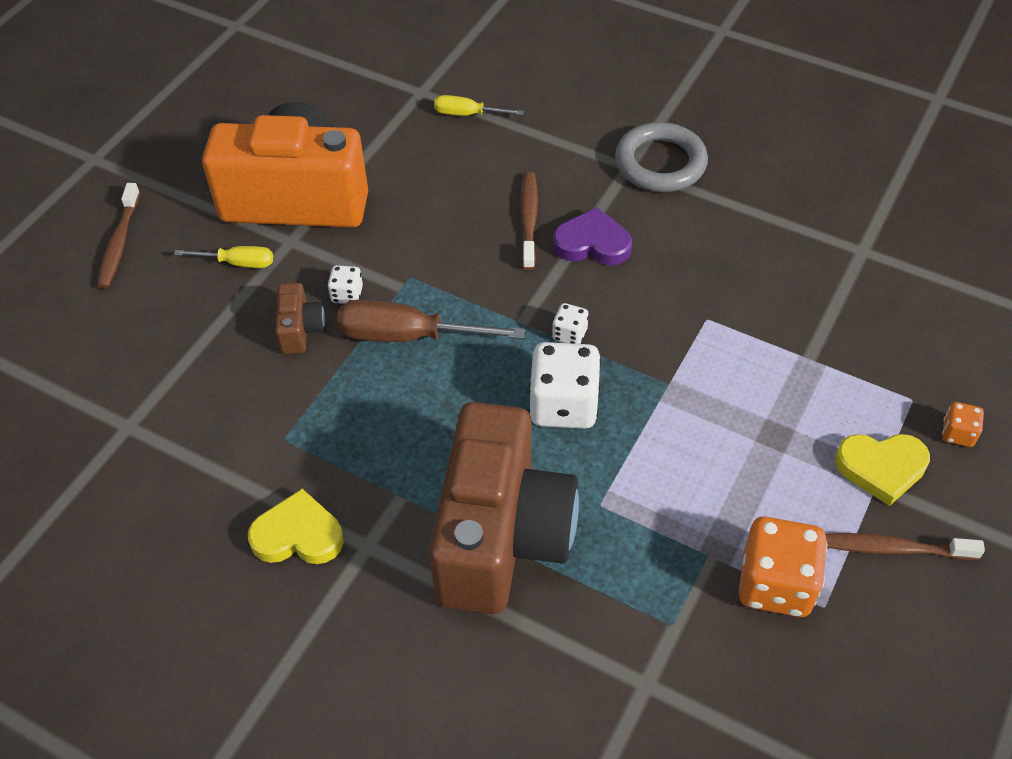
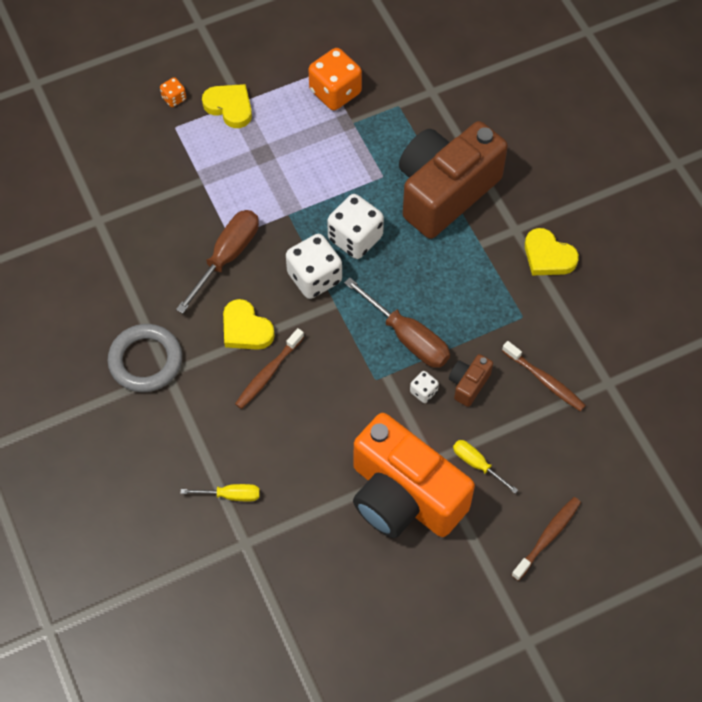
camera: 145 degrees left, 10 degrees up
(467, 114) = (231, 495): yellow screwdriver -> yellow screwdriver turned 45 degrees counterclockwise
(569, 334) = (314, 277): white dice -> white dice, size x2.08
(592, 243) = (246, 329): purple heart -> yellow heart
(687, 298) = (227, 256): none -> brown screwdriver
(893, 548) = (266, 73): brown toothbrush -> brown toothbrush (545, 380)

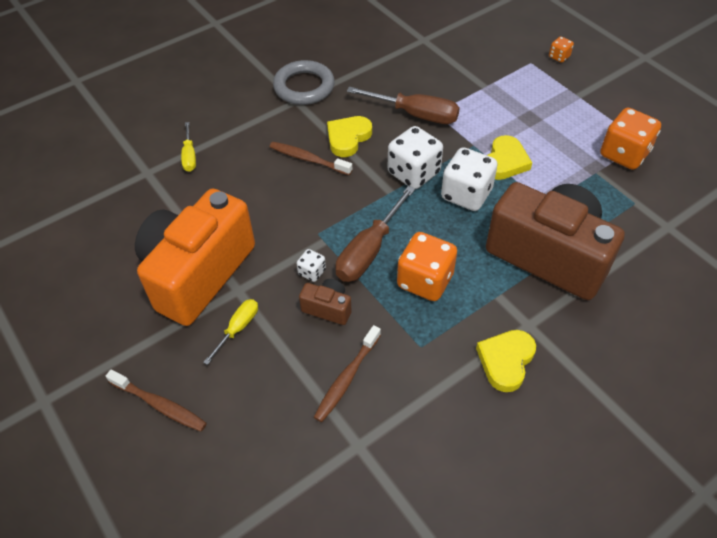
camera: 80 degrees right, 10 degrees down
(229, 107) = (568, 90): yellow heart -> yellow heart (505, 161)
(453, 297) = (425, 281): none -> orange dice

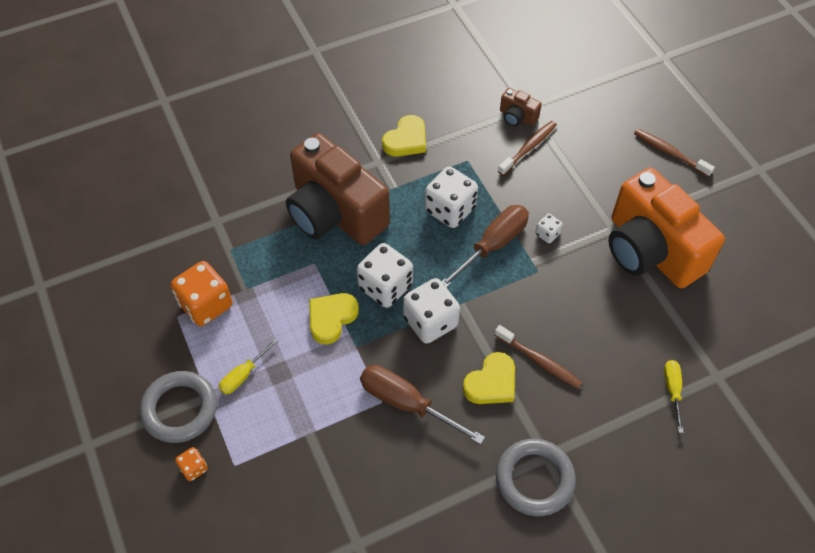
camera: 170 degrees left, 5 degrees up
(198, 273) = (650, 250): orange camera -> orange camera turned 105 degrees clockwise
(238, 328) = (612, 197): yellow screwdriver -> yellow screwdriver (243, 375)
(328, 308) = (537, 201): brown camera -> brown camera (517, 117)
(425, 281) = (450, 210): orange dice -> white dice
(593, 85) = (180, 409): none -> grey ring

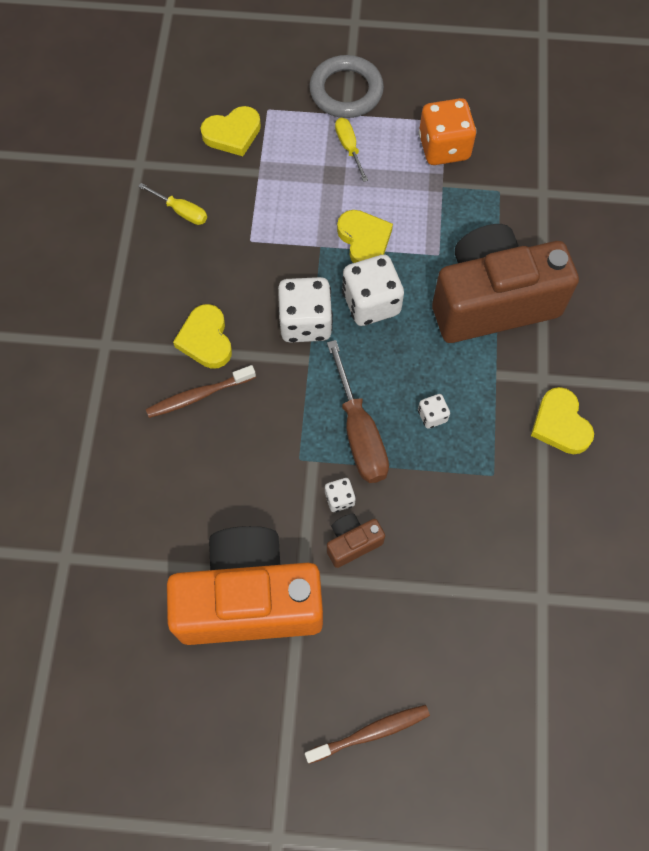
camera: 120 degrees right, 10 degrees up
(194, 468) = (284, 82): orange dice -> none
(279, 479) = (232, 134): none -> yellow heart
(405, 403) = (235, 258): brown screwdriver -> none
(450, 210) = (432, 416): white dice -> white dice, size x0.48
(517, 117) = (532, 575): brown camera -> brown camera (352, 543)
(528, 148) = (474, 557): brown toothbrush -> none
(534, 479) = (93, 321): grey ring -> none
(672, 390) = (83, 500): yellow screwdriver -> yellow screwdriver (182, 212)

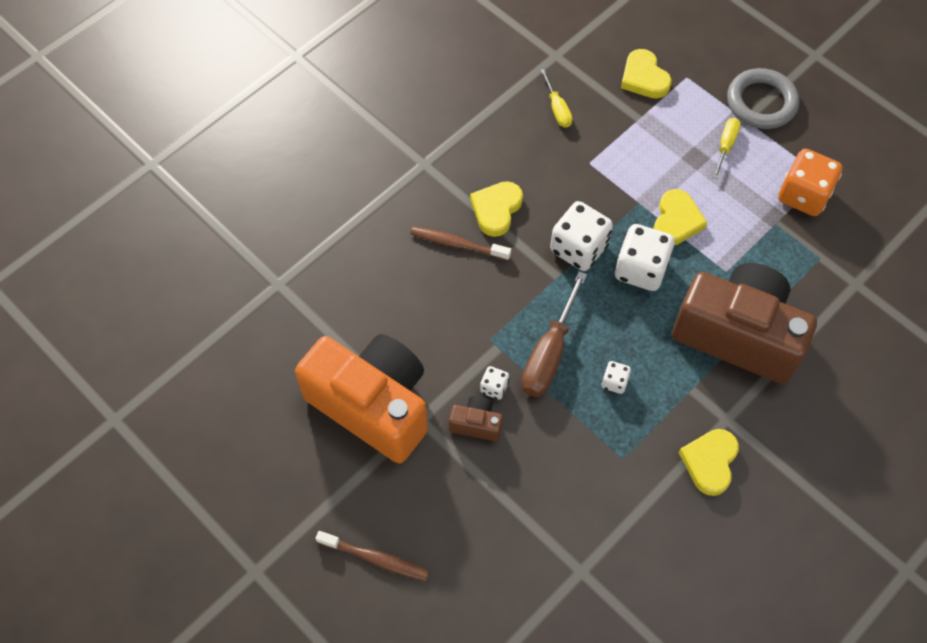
camera: 40 degrees right, 5 degrees down
(232, 134) = (644, 78): yellow heart -> yellow heart turned 45 degrees clockwise

